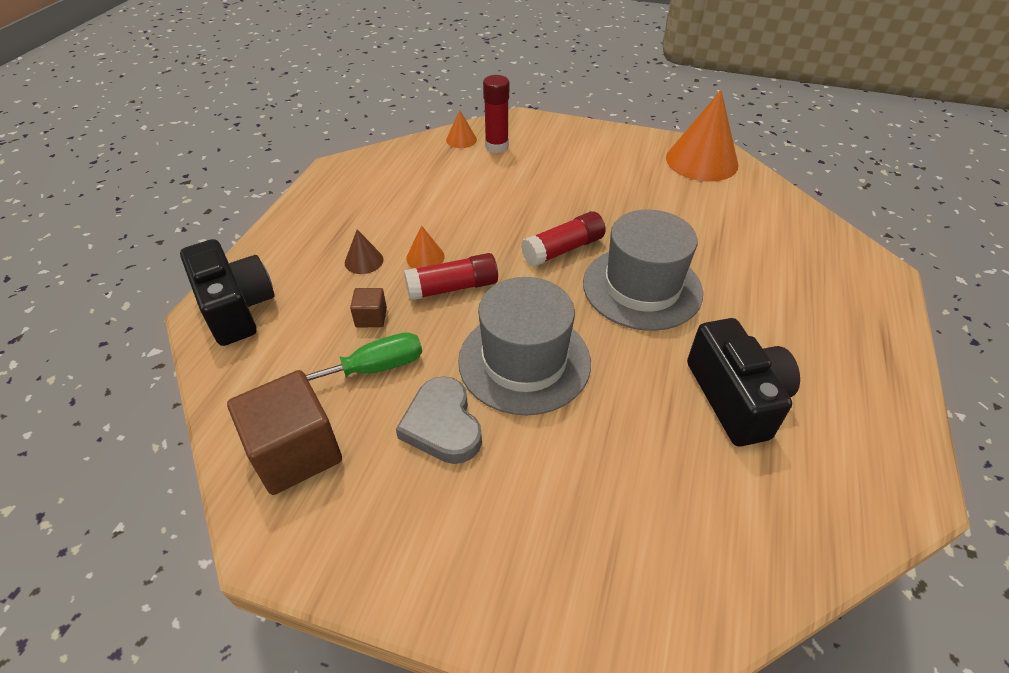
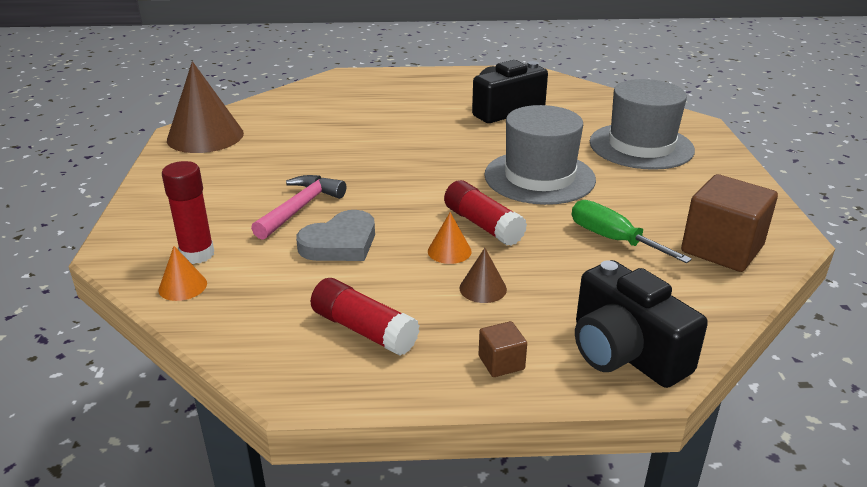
camera: 110 degrees left, 15 degrees down
(236, 308) = (624, 352): black camera -> black camera turned 75 degrees counterclockwise
(371, 317) = (558, 258): brown cube -> brown cube (501, 363)
(442, 425) = (629, 196): grey heart -> grey heart (340, 243)
(539, 194) = (300, 208): none -> pink hammer
(563, 249) = (389, 182): red glue stick -> red glue stick (364, 330)
(642, 287) = (418, 145): grey hat -> grey hat (641, 146)
(701, 161) = (205, 136): orange cone -> brown cone

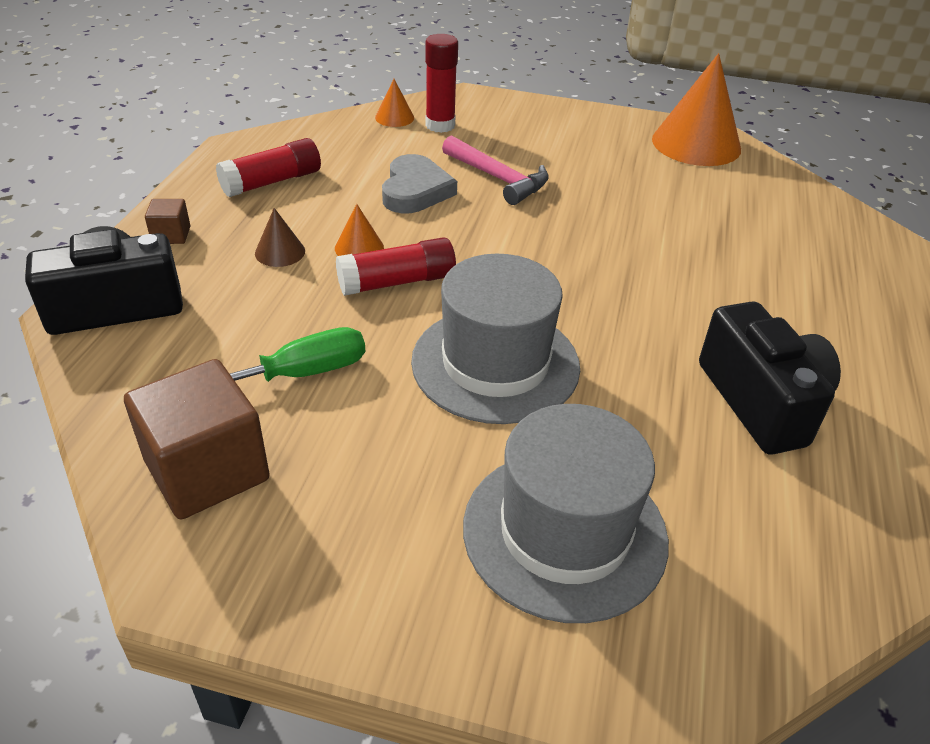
camera: 105 degrees right, 10 degrees up
(205, 136) = (696, 144): brown cone -> orange cone
(340, 243) = (415, 190): grey heart -> grey heart turned 150 degrees counterclockwise

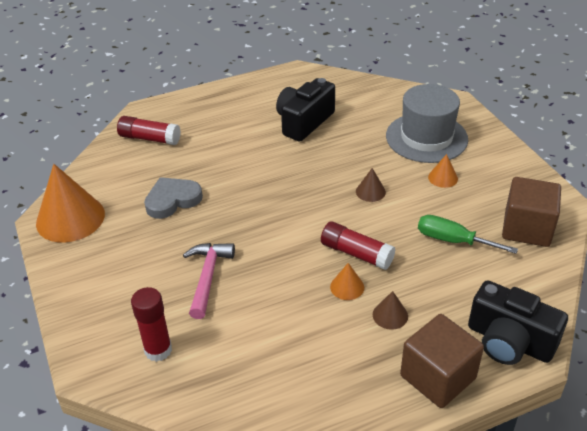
camera: 125 degrees left, 0 degrees up
(171, 235) = (437, 377): brown cube -> brown cube, size x2.15
(272, 182) = (331, 380): red glue stick -> red glue stick (150, 138)
(394, 117) = (169, 385): orange cone -> orange cone (443, 178)
(415, 190) = (262, 304): grey heart -> grey heart (172, 200)
(495, 363) = (370, 191): grey hat -> brown cone

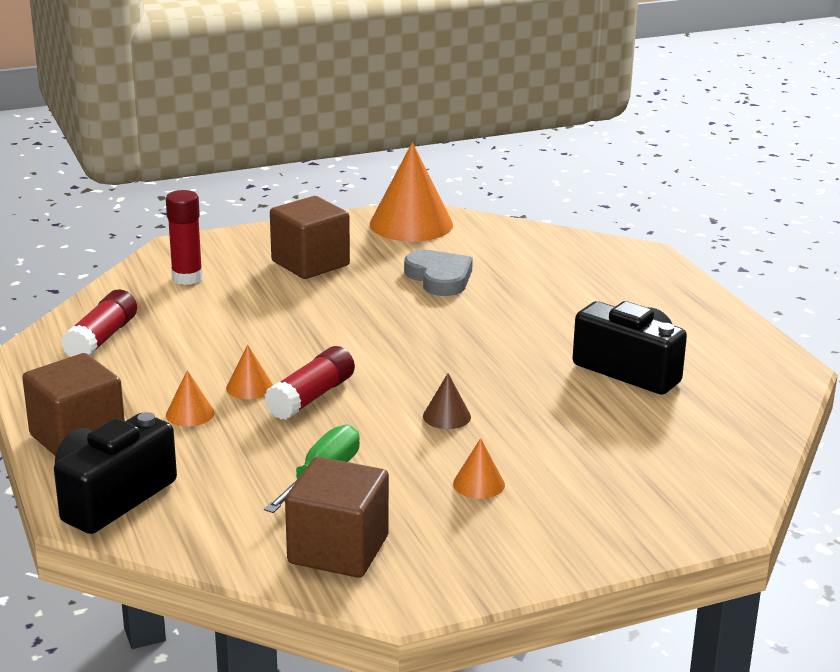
camera: 90 degrees right, 15 degrees down
(138, 272) = (310, 263): none -> brown cube
(150, 138) = (576, 260): red glue stick -> red glue stick (102, 339)
(207, 277) = (292, 301): pink hammer -> none
(390, 315) = (190, 414): brown cone -> orange cone
(426, 137) = (595, 479): grey hat -> none

